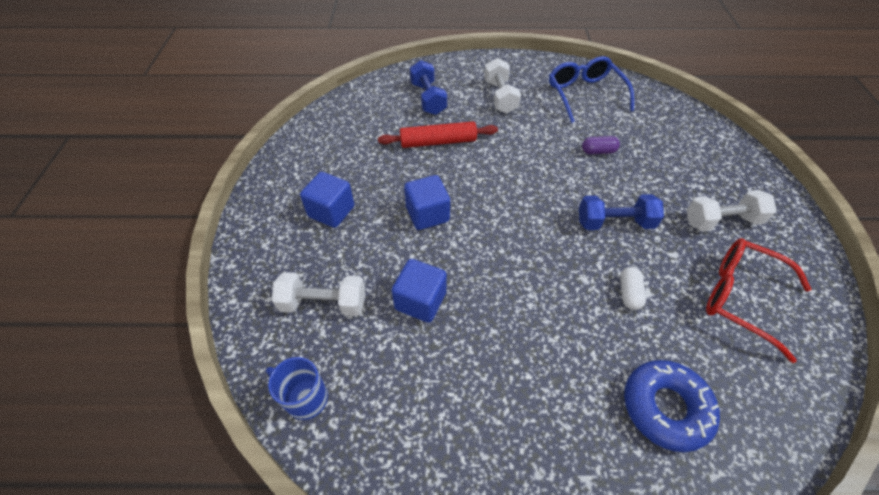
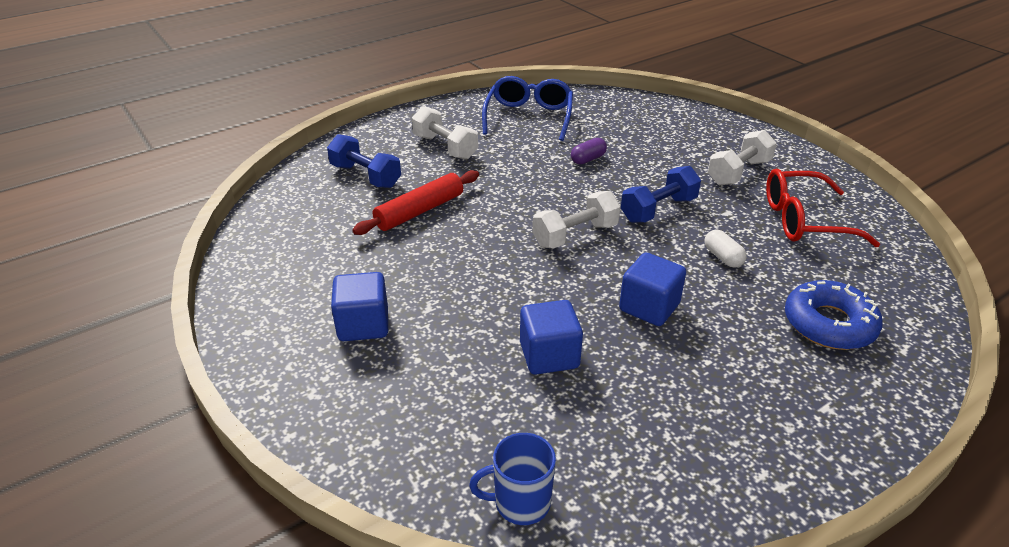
camera: 35 degrees left, 15 degrees down
(323, 303) = (447, 411): white dumbbell -> white dumbbell (575, 235)
(427, 214) = (477, 279): blue cube -> blue cube (649, 307)
(584, 95) = (529, 117): blue glasses -> blue glasses turned 60 degrees clockwise

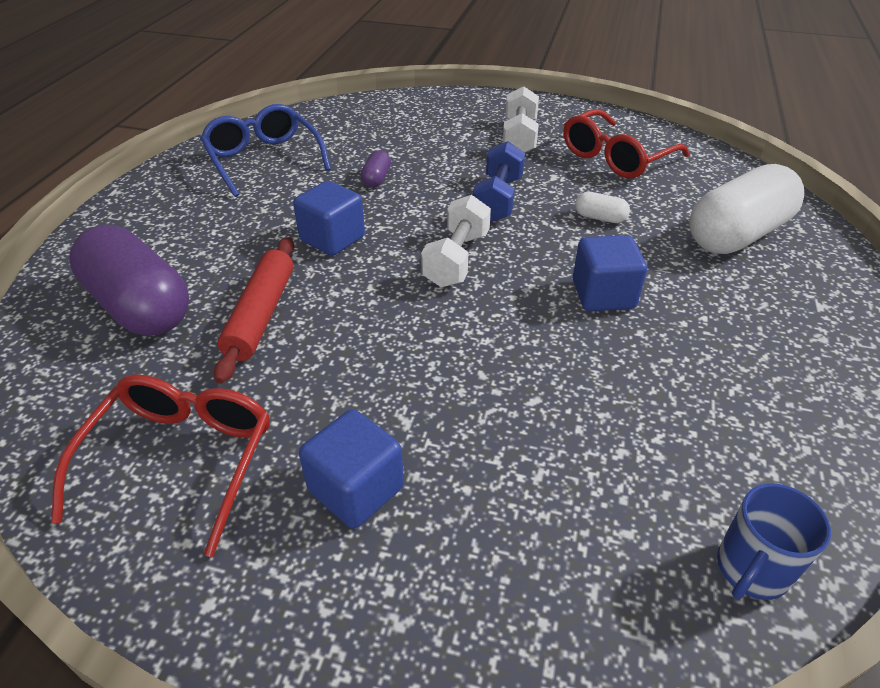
camera: 40 degrees left, 5 degrees up
(302, 263) = (180, 461): none -> red glasses
(365, 176) = (140, 306): blue dumbbell -> purple capsule
(445, 147) = (205, 229): white dumbbell -> none
(549, 355) = (583, 395): blue cube -> blue cube (332, 239)
(829, 324) = (736, 235): blue donut -> white capsule

